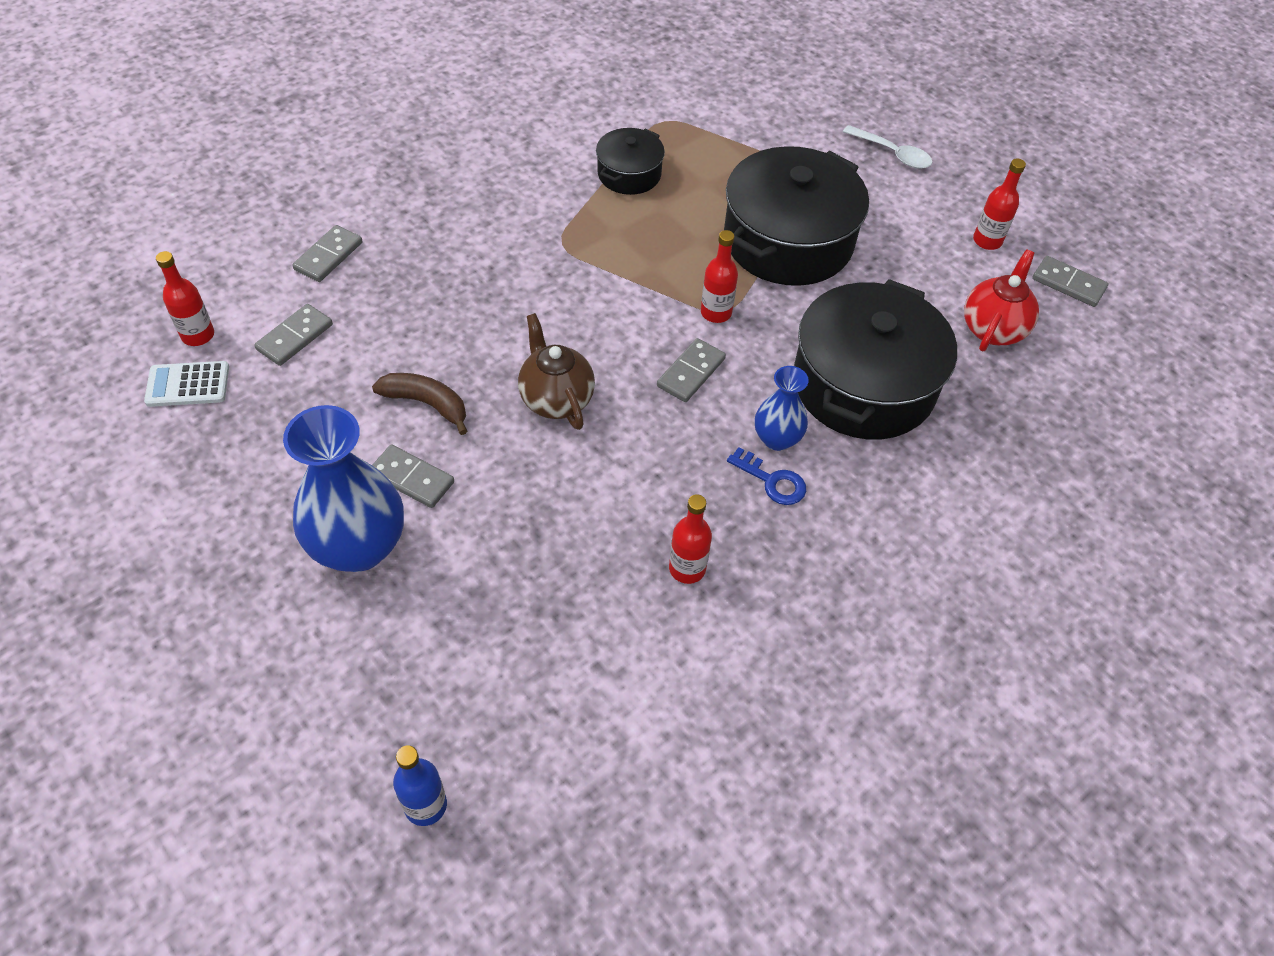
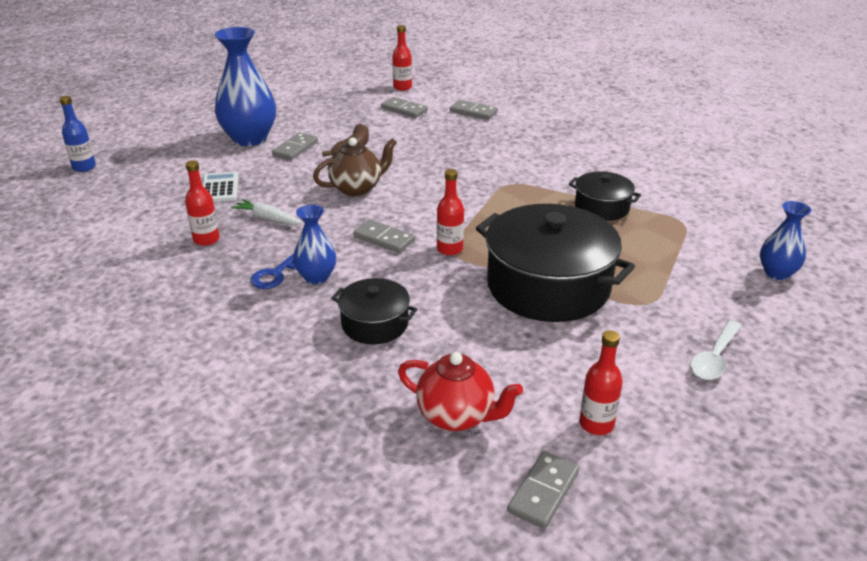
camera: 90 degrees right, 20 degrees down
(188, 385) = (366, 89): white calculator -> white calculator (220, 188)
(632, 500) = (267, 218): none -> white carrot
(761, 83) = (776, 273): none -> blue vase
(863, 384) = (375, 324): black pot -> black pot, size x0.51

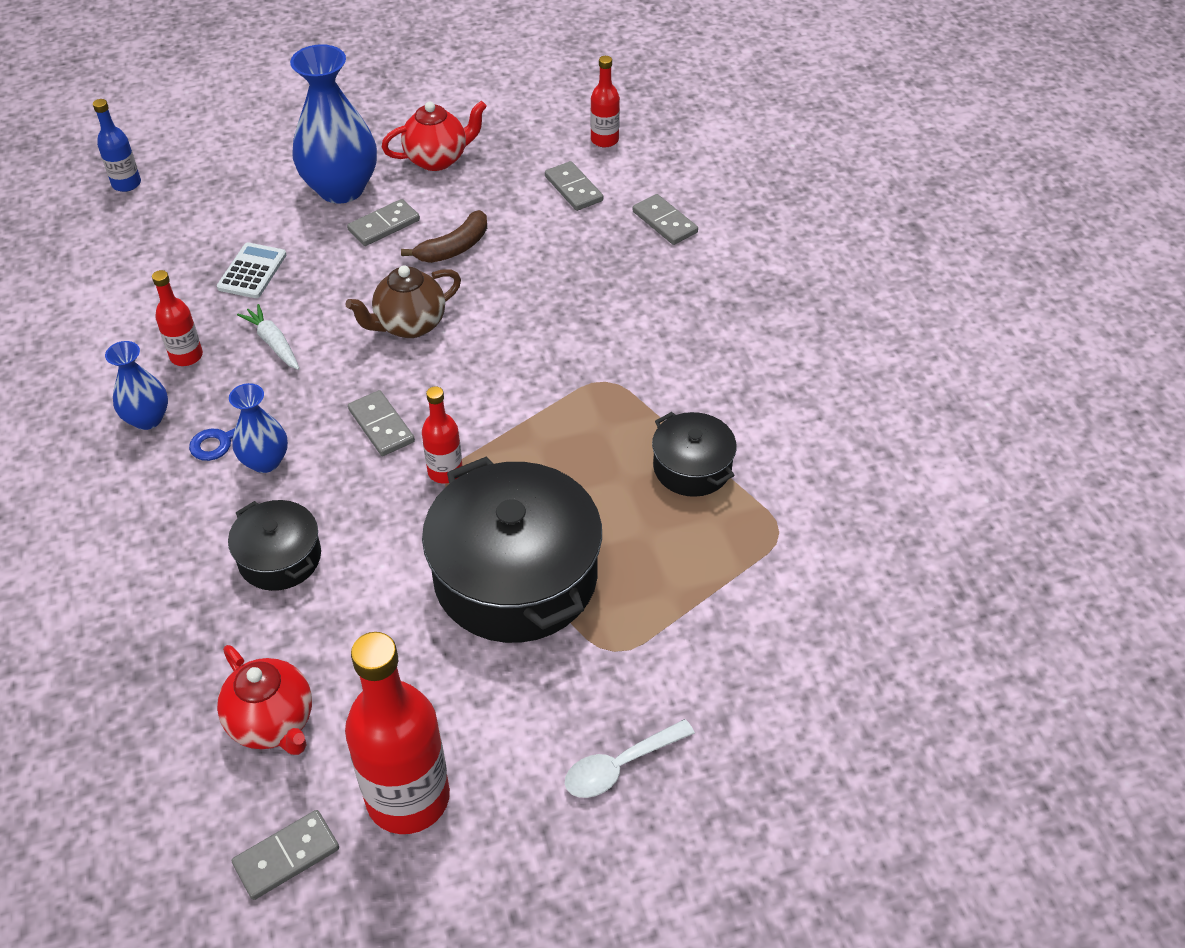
camera: 25 degrees right, 15 degrees up
(304, 114) = (437, 159): none -> red teapot
(357, 188) = (409, 325): brown teapot -> brown teapot turned 150 degrees clockwise
(596, 424) = (408, 797): red bottle -> red bottle, size x1.98
(776, 273) = (825, 668): blue vase -> blue vase (147, 419)

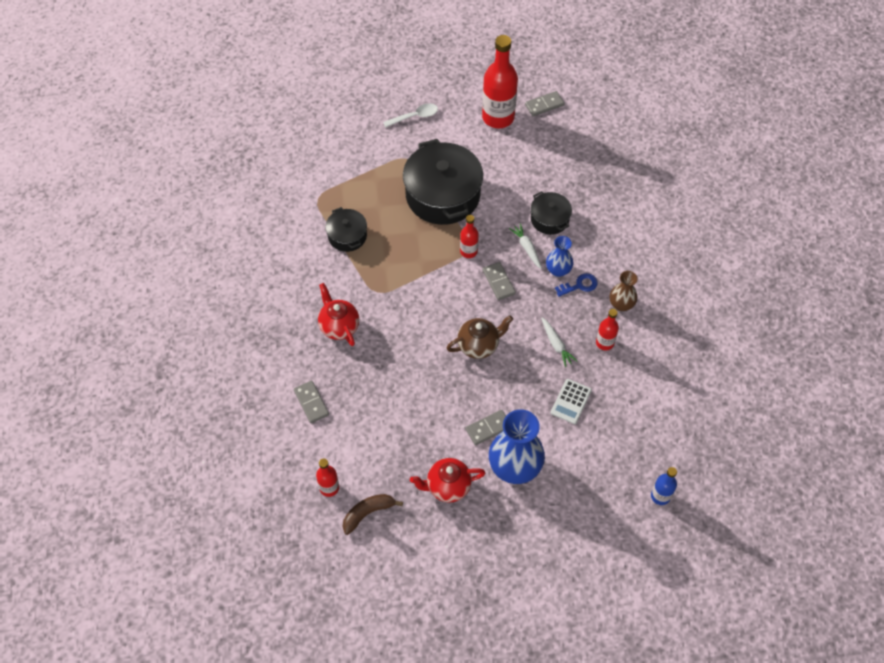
camera: 170 degrees left, 10 degrees up
(147, 419) = (621, 304): blue vase -> brown vase
(273, 723) = (550, 150): red teapot -> red teapot (339, 326)
(328, 493) = (527, 248): none -> white carrot
(454, 248) = (446, 401): brown banana -> brown banana (368, 513)
(573, 189) = (361, 442): grey domino -> none

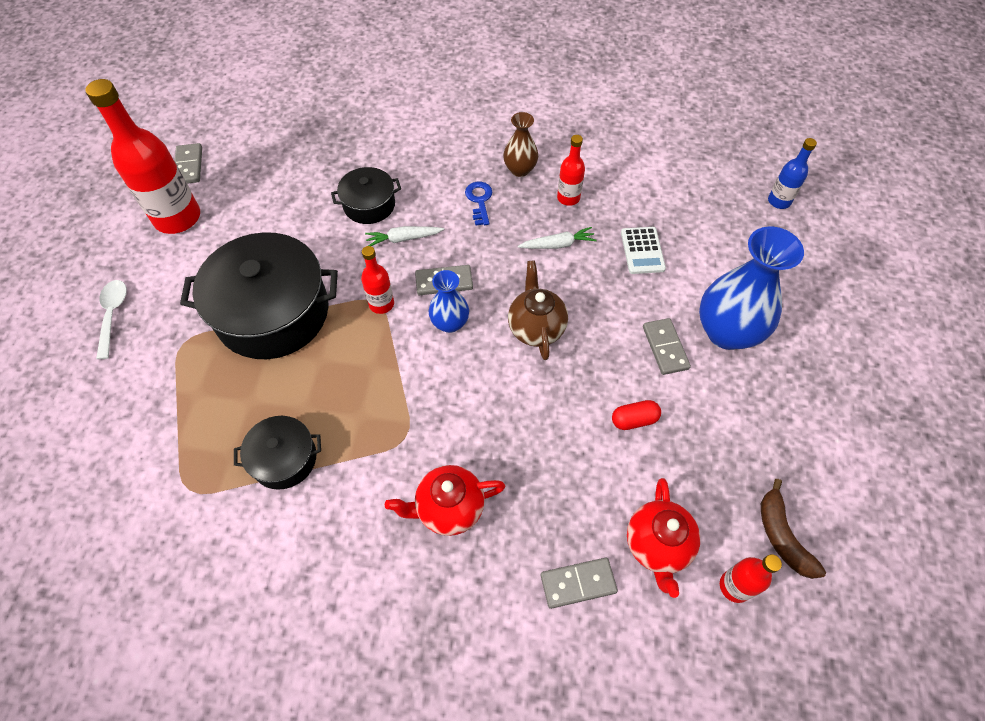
camera: 75 degrees left, 0 degrees up
(426, 417) = (634, 420): none -> red capsule
(447, 486) = (747, 417): red teapot -> red teapot (657, 545)
(558, 270) = (449, 215): blue vase -> blue vase (450, 323)
(571, 401) = (642, 251): white calculator -> white calculator turned 45 degrees clockwise

